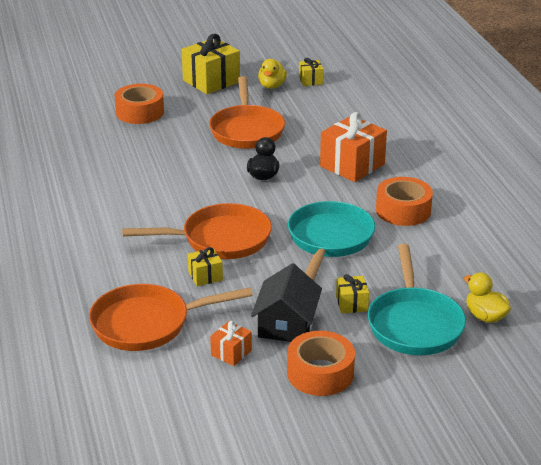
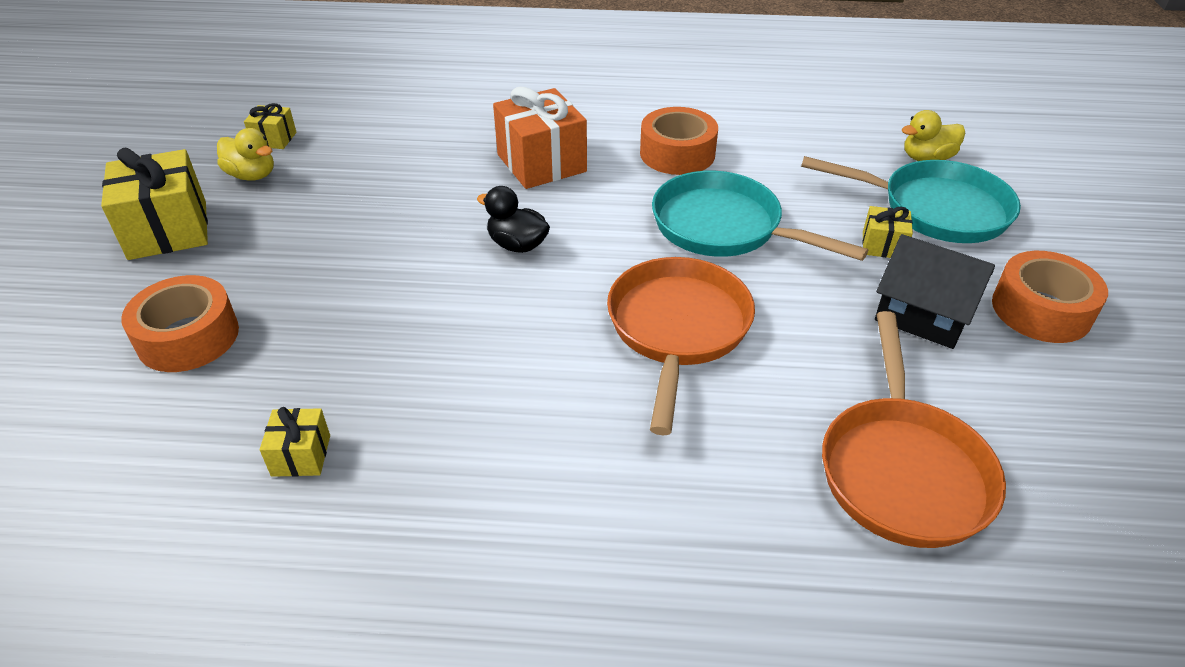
camera: 70 degrees left, 10 degrees up
(205, 276) = (777, 369): yellow gift -> yellow gift (301, 455)
(231, 353) = (991, 386): orange gift -> none
(246, 130) = (366, 230): orange pan -> none

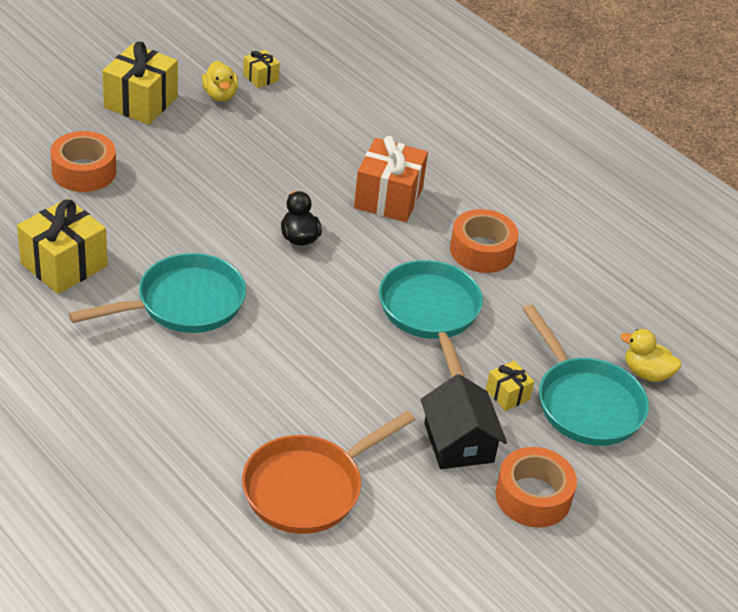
camera: 40 degrees right, 0 degrees up
(301, 455) = (64, 265): yellow gift -> yellow gift, size x2.00
(501, 389) = (184, 303): none -> turquoise pan
(677, 329) = (311, 344): orange pan -> none

